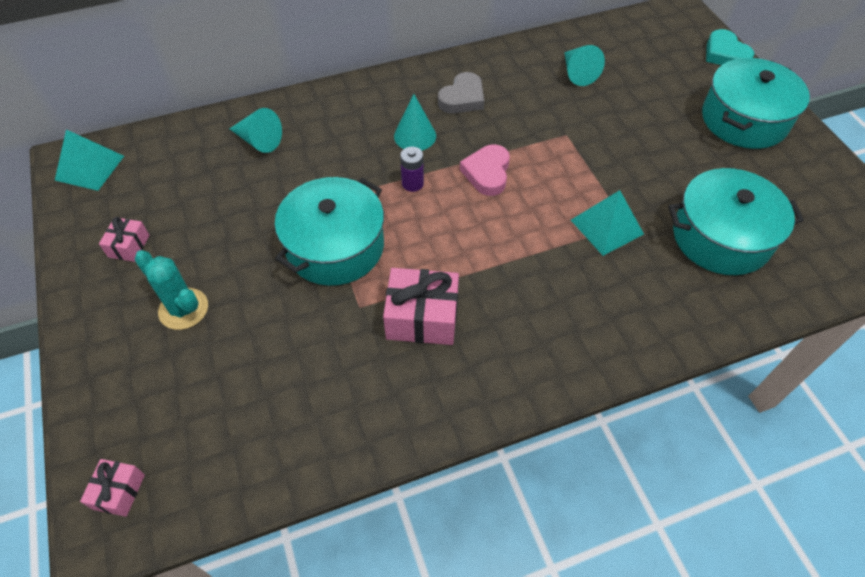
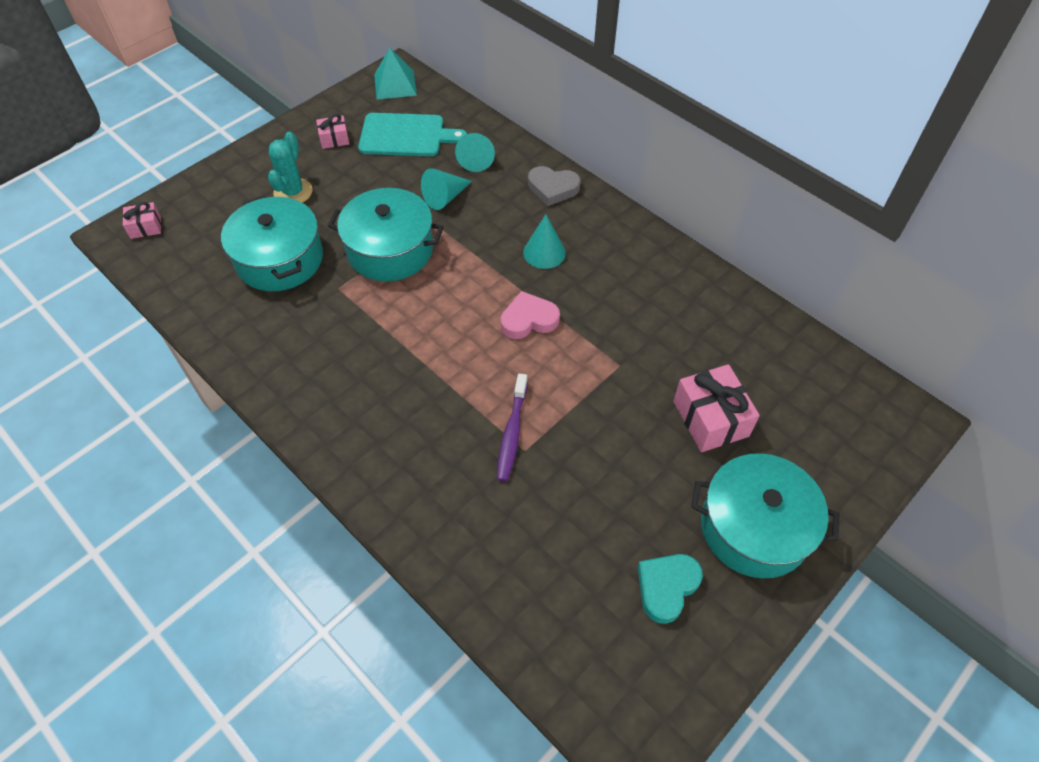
camera: 65 degrees right, 0 degrees up
(178, 183) = (406, 135): none -> turquoise cutting board
(412, 183) = (485, 272): purple battery -> none
(422, 317) = (344, 331): pink gift -> pink gift (710, 419)
(462, 98) = (617, 268): grey heart -> grey heart (553, 188)
(577, 73) = (721, 348): turquoise cone -> turquoise cone (445, 197)
(606, 227) = (512, 433): turquoise pyramid -> purple toothbrush
(721, 237) = (551, 538): turquoise pot -> turquoise pot (279, 259)
(725, 54) = (865, 483): turquoise heart -> turquoise heart (666, 587)

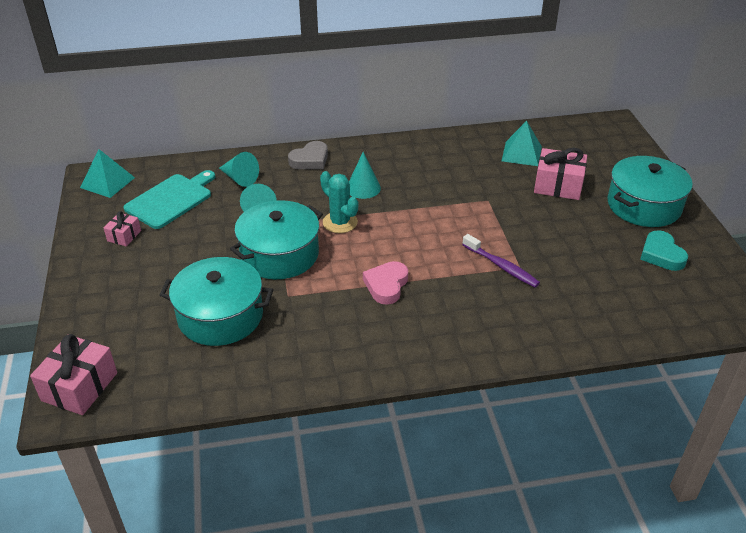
camera: 55 degrees left, 15 degrees down
(145, 227) = (80, 387): pink gift -> pink gift, size x1.81
(293, 192) = (154, 280): turquoise cactus -> turquoise cactus (340, 222)
(529, 320) = (414, 219): pink heart -> pink heart (386, 285)
(742, 353) = (521, 153): none -> turquoise pyramid

